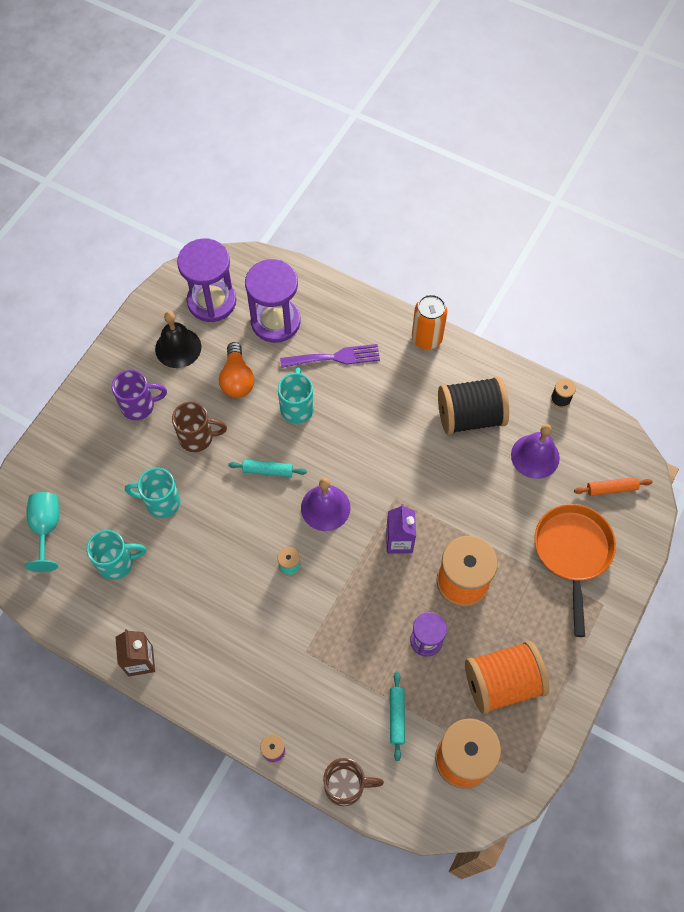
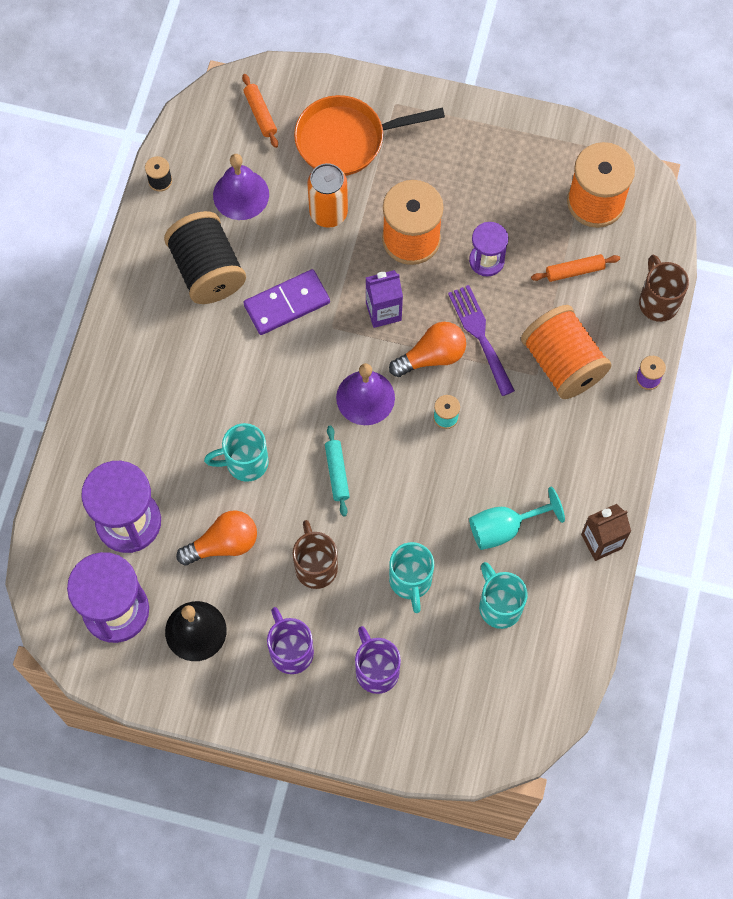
camera: 105 degrees left, 5 degrees up
(46, 528) = (481, 704): turquoise goblet -> turquoise goblet (504, 528)
(102, 460) = (376, 670): none -> purple mug
(335, 357) = (164, 437): purple fork -> purple fork (480, 335)
(347, 569) = (432, 356): none -> orange light bulb
(397, 717) = (574, 271): turquoise rolling pin -> orange rolling pin
(425, 468) = (287, 304): none -> purple domino
(426, 338) = (111, 339): orange can -> orange can (328, 213)
(502, 682) = (507, 181): orange spool -> orange spool (562, 363)

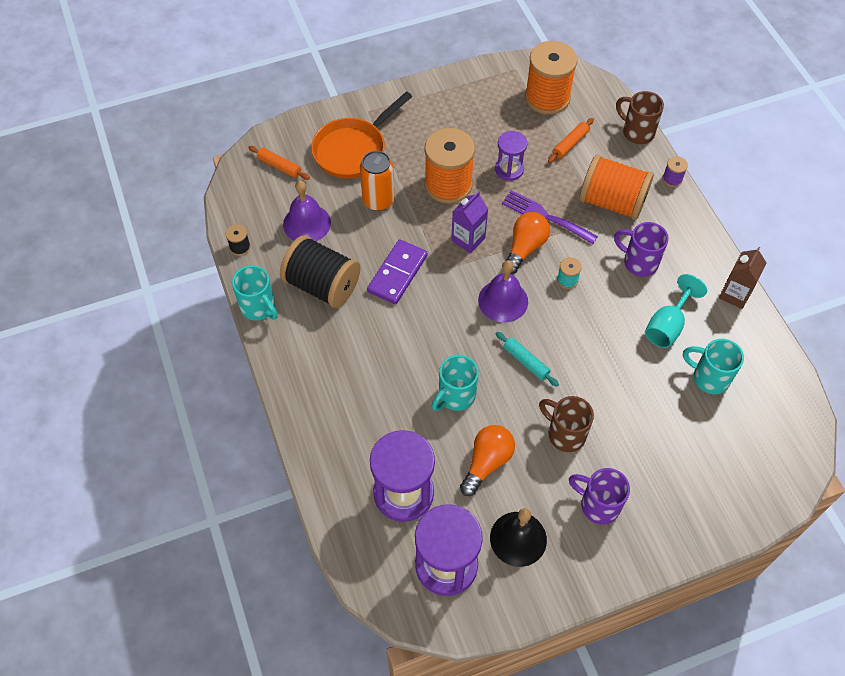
camera: 35 degrees left, 10 degrees down
(376, 670) = (667, 477): purple mug -> purple mug (639, 262)
(410, 582) = (638, 401): turquoise mug -> turquoise mug (259, 308)

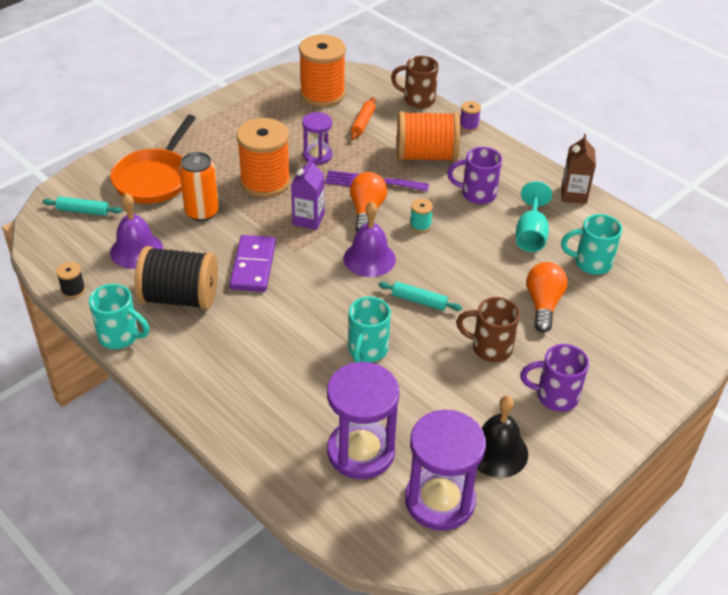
camera: 25 degrees left, 15 degrees down
(279, 166) = (83, 211): orange rolling pin -> turquoise rolling pin
(487, 462) = (429, 396): orange light bulb -> orange light bulb (543, 304)

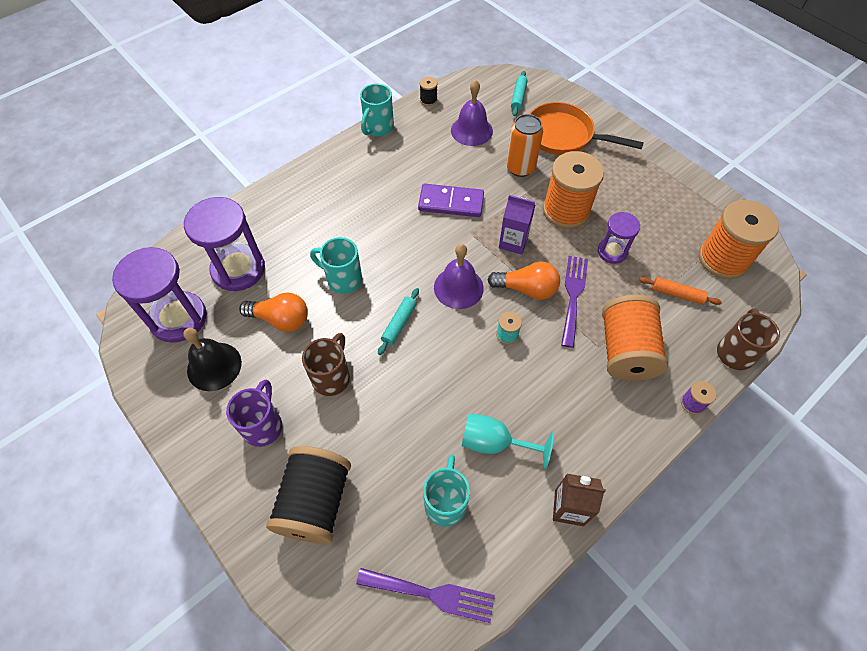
camera: 95 degrees right, 15 degrees up
(180, 297) = (416, 158): black spool -> black spool (315, 502)
(477, 194) = (562, 395): purple mug -> none
(543, 304) = (385, 437): orange light bulb -> orange light bulb (281, 319)
(665, 269) = (432, 594): none -> purple fork

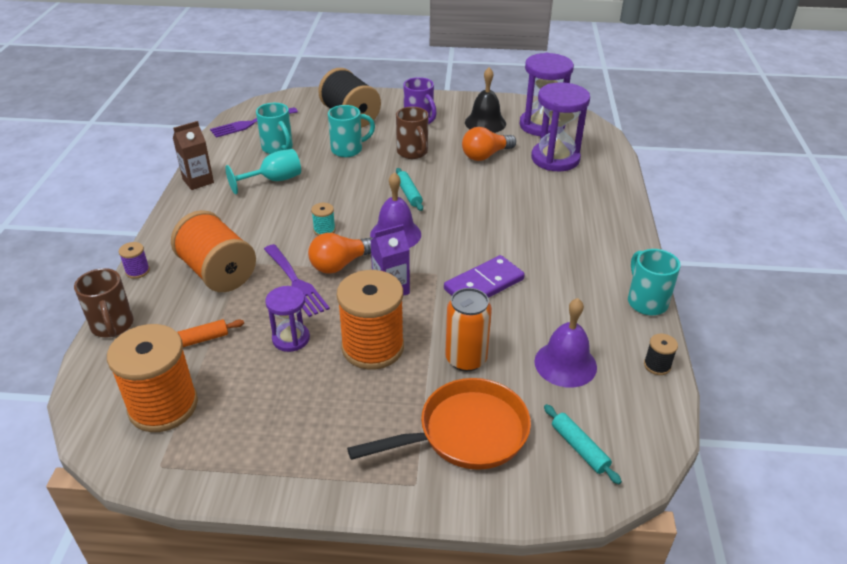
camera: 135 degrees right, 20 degrees down
(343, 279) = (483, 192): turquoise mug -> turquoise mug (348, 150)

